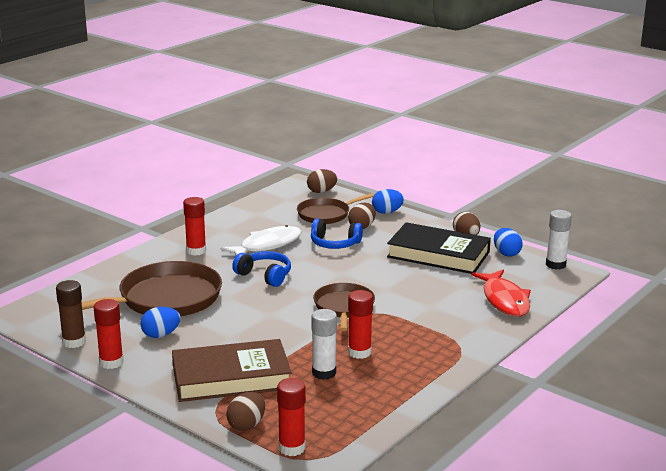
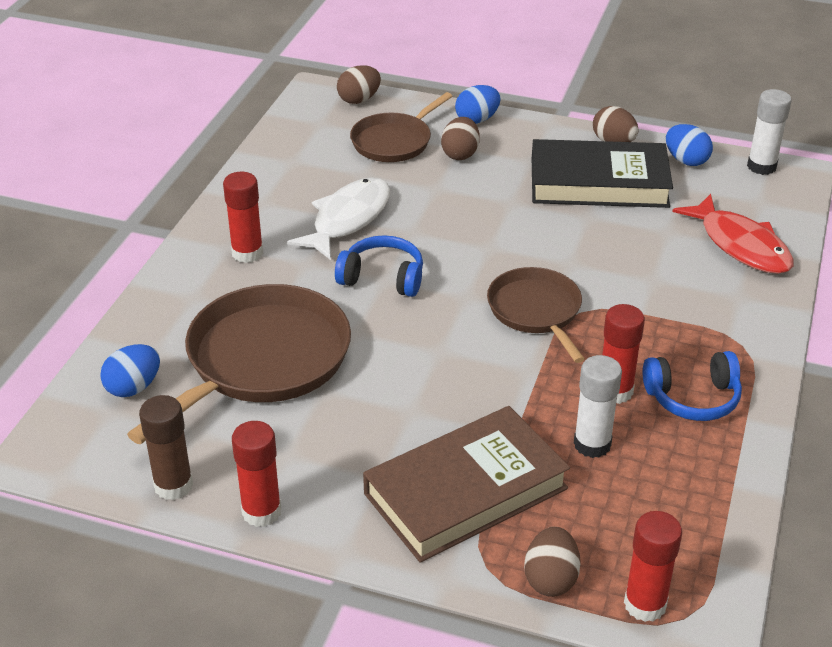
camera: 20 degrees left, 15 degrees up
(161, 335) = (303, 434): blue egg -> blue egg (133, 387)
(334, 244) = (443, 194): blue headphones -> blue headphones (693, 398)

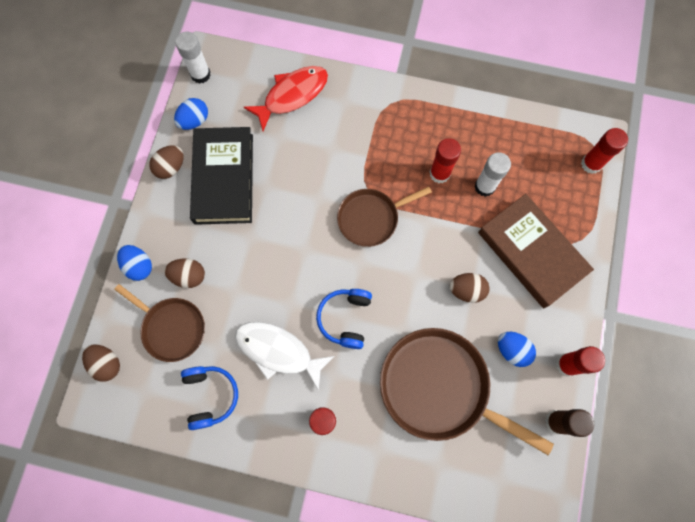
camera: 95 degrees left, 35 degrees up
(133, 387) = (476, 470): blue egg -> blue egg (512, 350)
(550, 579) = (584, 208): brown egg -> brown egg (466, 290)
(693, 398) = (439, 133): blue headphones -> blue headphones (210, 396)

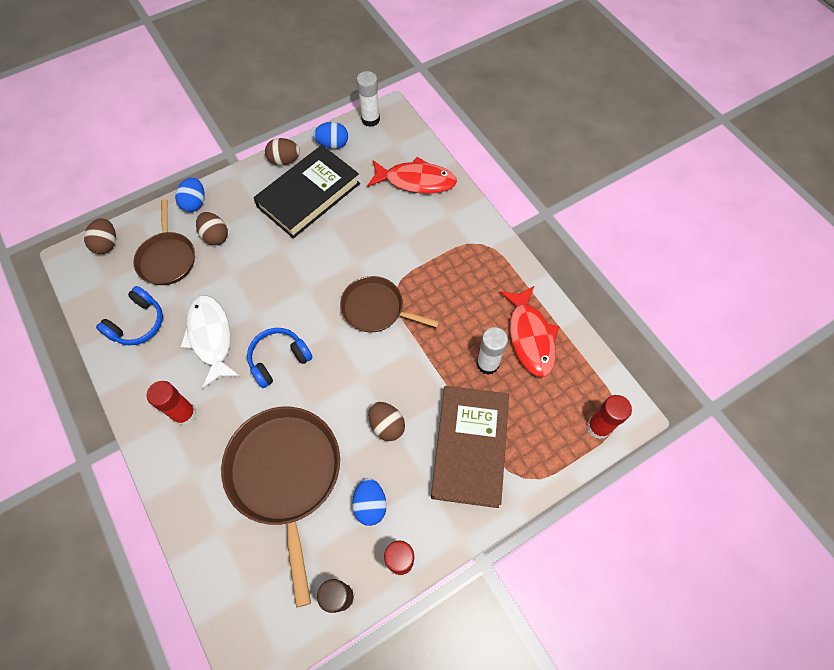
camera: 45 degrees right, 10 degrees down
(439, 173) = (462, 323): red glue stick -> none
(491, 142) = (530, 337): none -> red fish

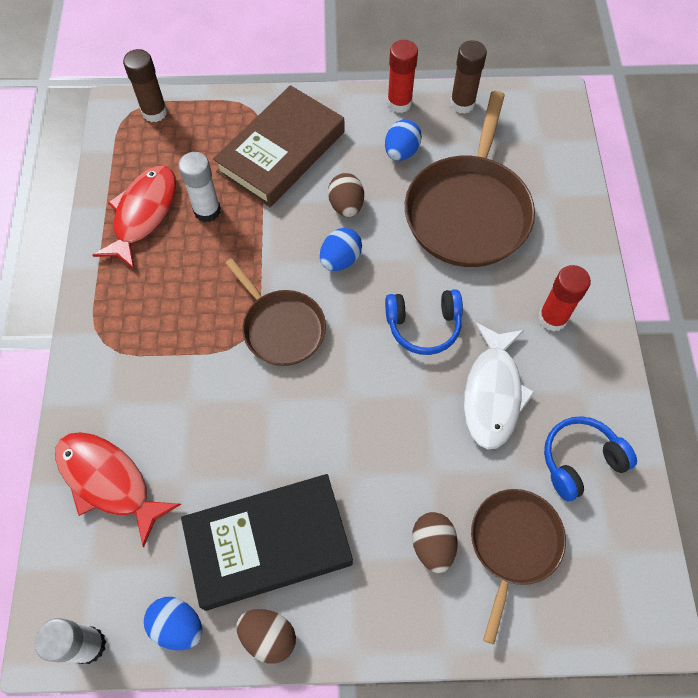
camera: 150 degrees left, 0 degrees up
(107, 244) = (597, 622): brown egg -> none
(195, 203) = (441, 628): blue egg -> blue egg (340, 260)
(598, 427) = (154, 112): red glue stick -> brown glue stick

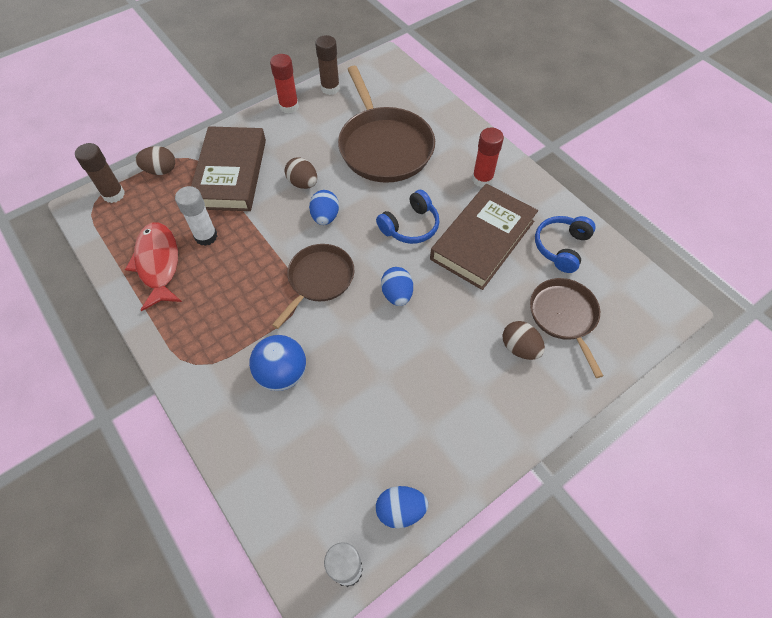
camera: 35 degrees left, 5 degrees down
(109, 482) = (274, 452): red fish -> none
(173, 406) = (282, 373): none -> blue ball
(268, 543) = (418, 415): black book -> none
(268, 636) = (465, 472): brown egg -> brown egg (160, 170)
(281, 328) = (319, 279): brown pan -> brown pan turned 75 degrees counterclockwise
(401, 152) = (313, 134): blue egg -> blue egg (397, 294)
(492, 393) = (482, 240): white fish -> brown book

